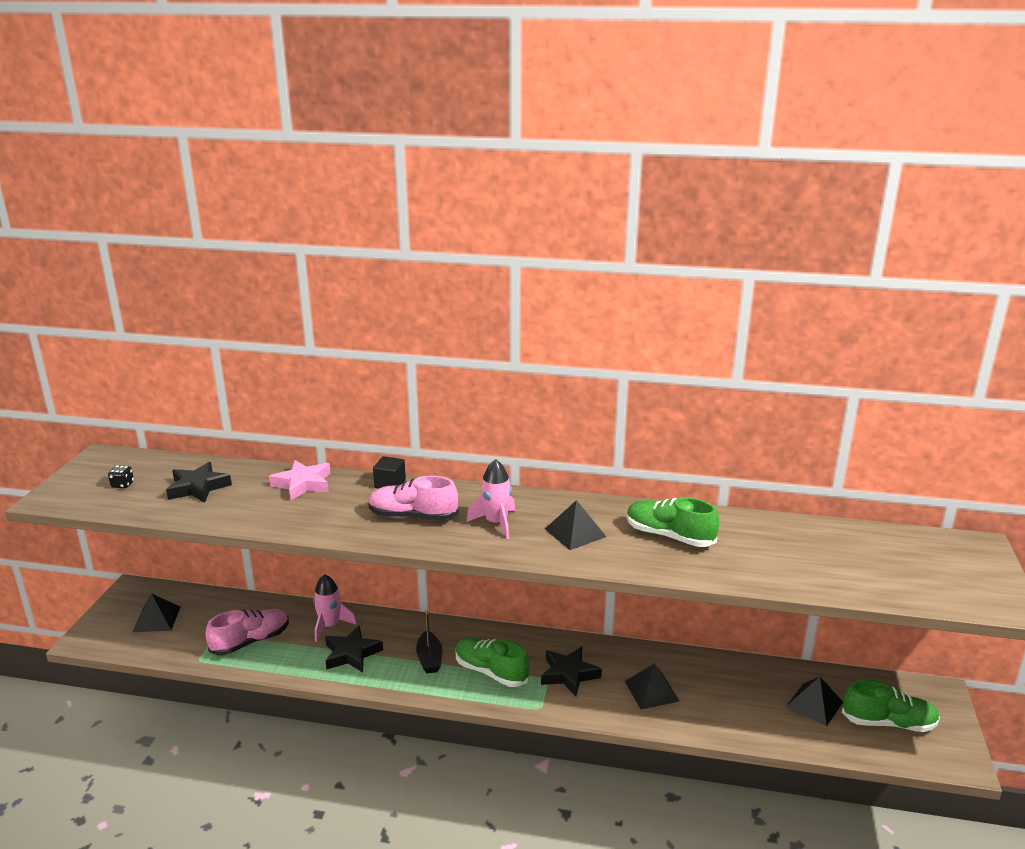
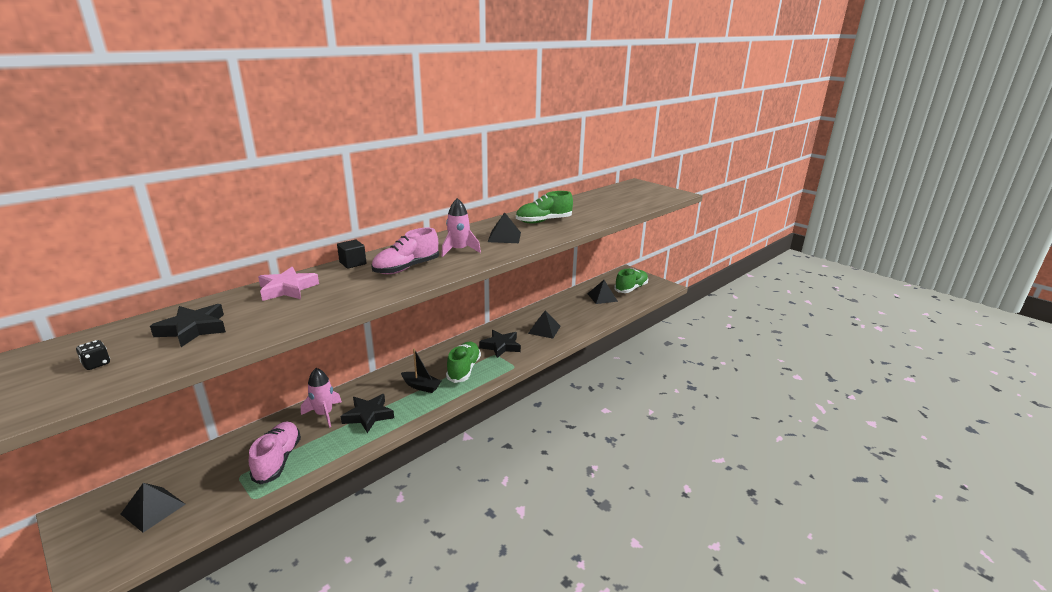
camera: 55 degrees left, 0 degrees up
(491, 672) = (464, 369): green shoe -> green shoe turned 120 degrees clockwise

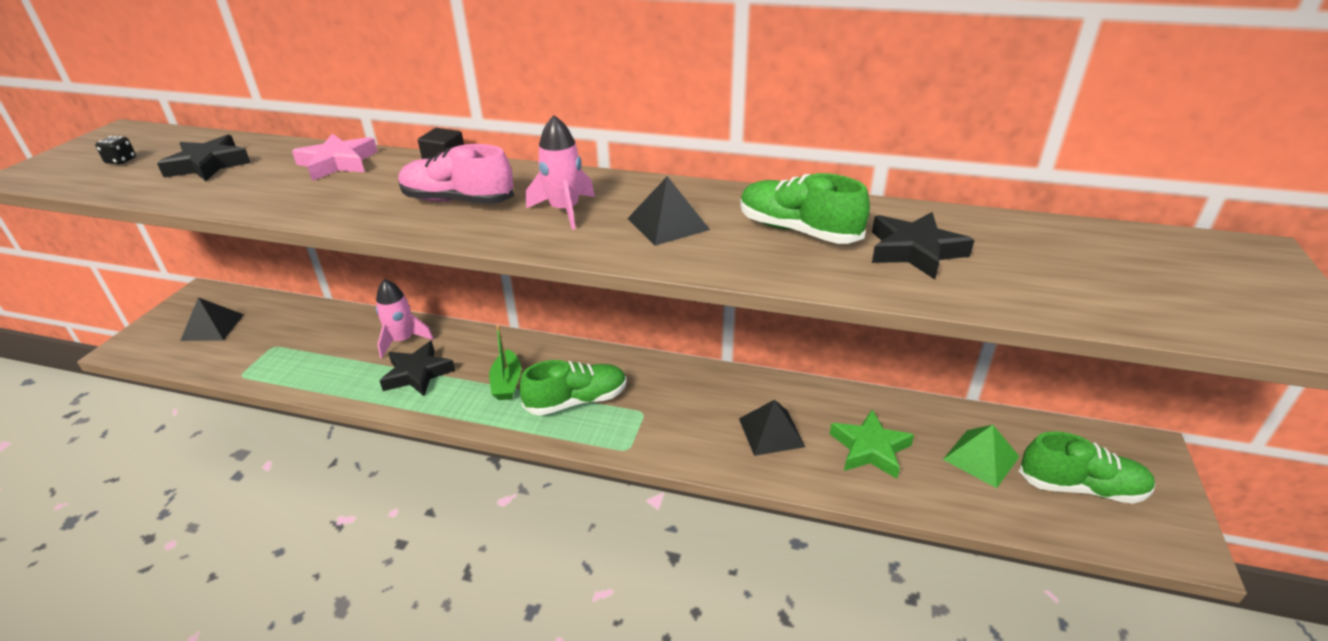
camera: 60 degrees right, 10 degrees up
(278, 460) = (307, 355): pink shoe -> none
(421, 386) = (507, 383): black boat -> green boat
(501, 346) = (671, 407): black star -> black star (915, 251)
(576, 314) = (870, 449): none -> green star
(602, 297) = (981, 458): black pyramid -> green pyramid

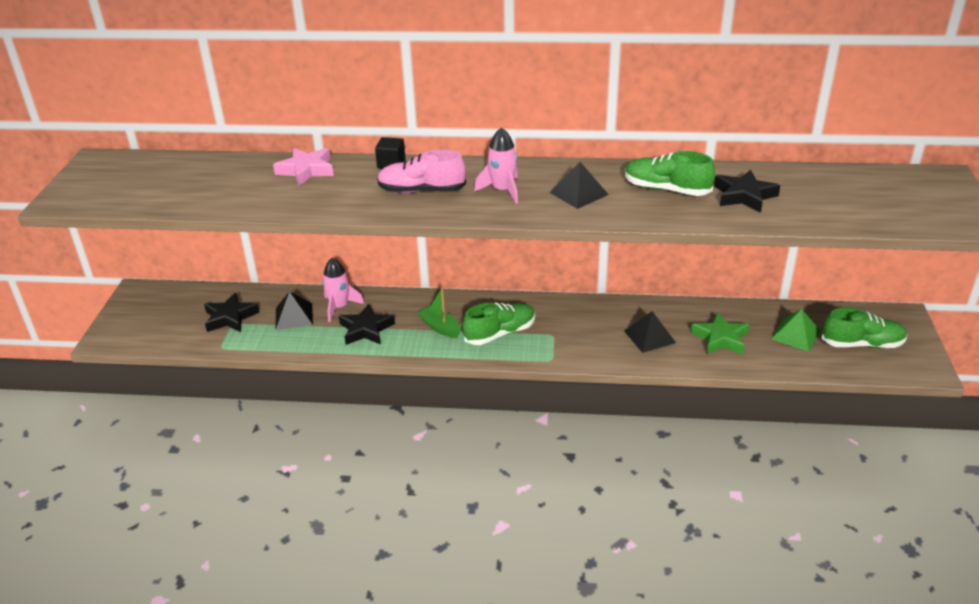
camera: 10 degrees left, 0 degrees up
(121, 161) = (127, 184): black dice -> none
(208, 165) = (204, 181): black star -> black star (230, 317)
(213, 327) = (170, 315): black pyramid -> black pyramid (294, 316)
(507, 383) = (440, 327): green boat -> green boat turned 150 degrees clockwise

